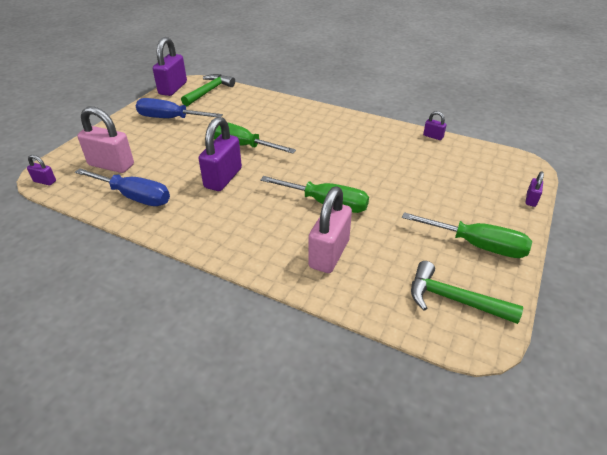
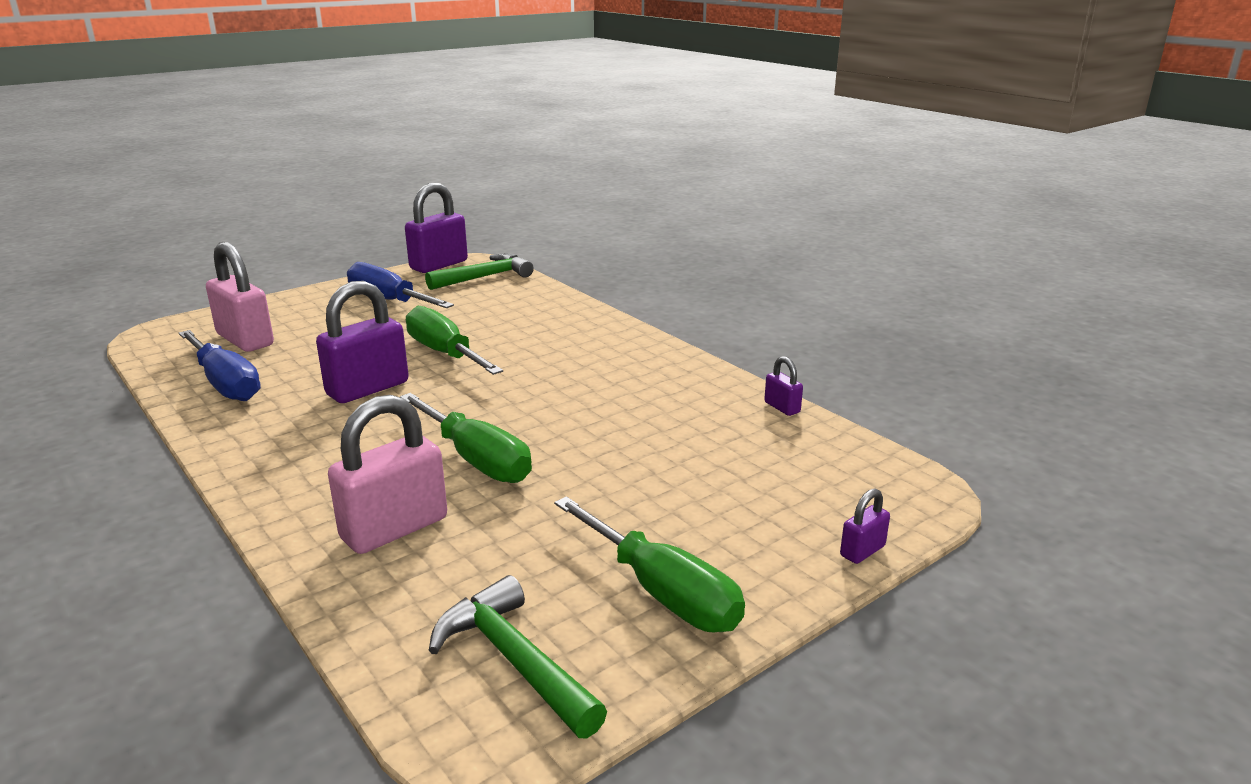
camera: 25 degrees right, 15 degrees down
(45, 181) = (146, 341): purple padlock -> none

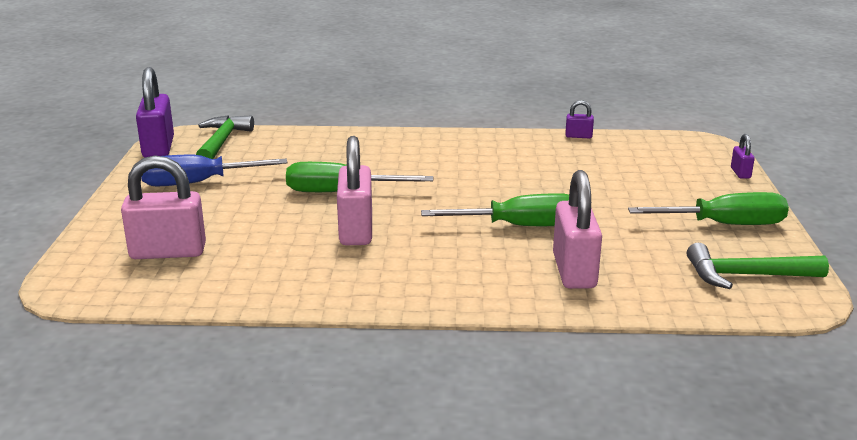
camera: 50 degrees left, 0 degrees up
(225, 384) = (249, 278): blue screwdriver -> none
(367, 389) = (356, 231): purple padlock -> pink padlock

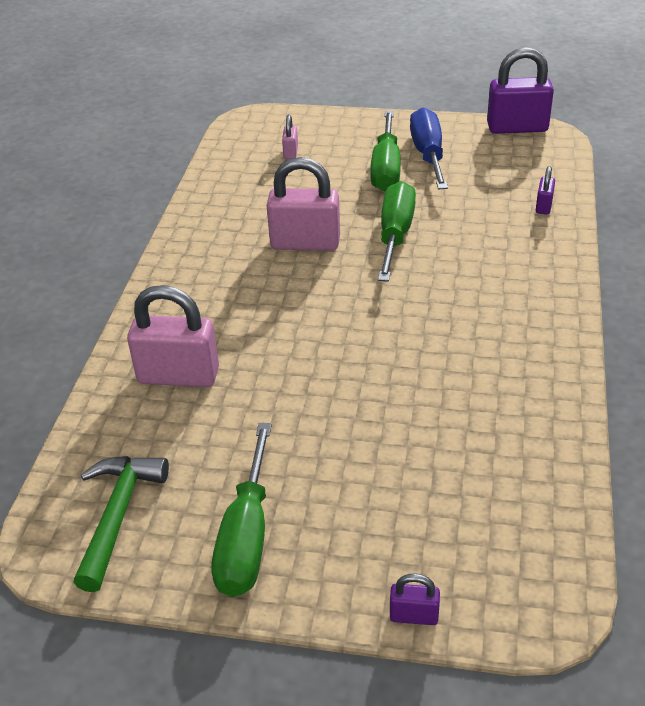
camera: 100 degrees right, 15 degrees up
(168, 252) = (290, 152): pink padlock -> pink padlock, size x0.47
(222, 142) = (535, 160): green hammer -> none
(520, 226) = (287, 351): green screwdriver -> green screwdriver (386, 168)
(578, 136) = (569, 448): purple padlock -> purple padlock (543, 206)

